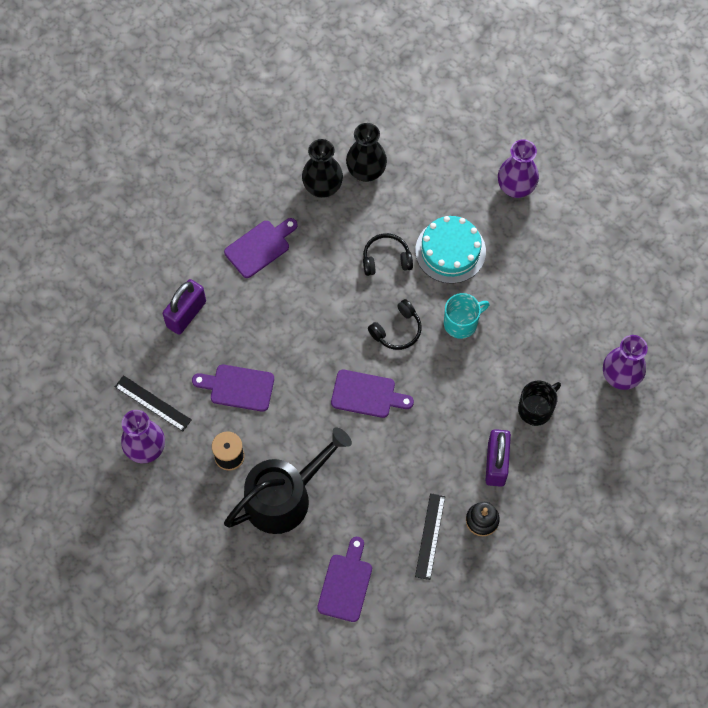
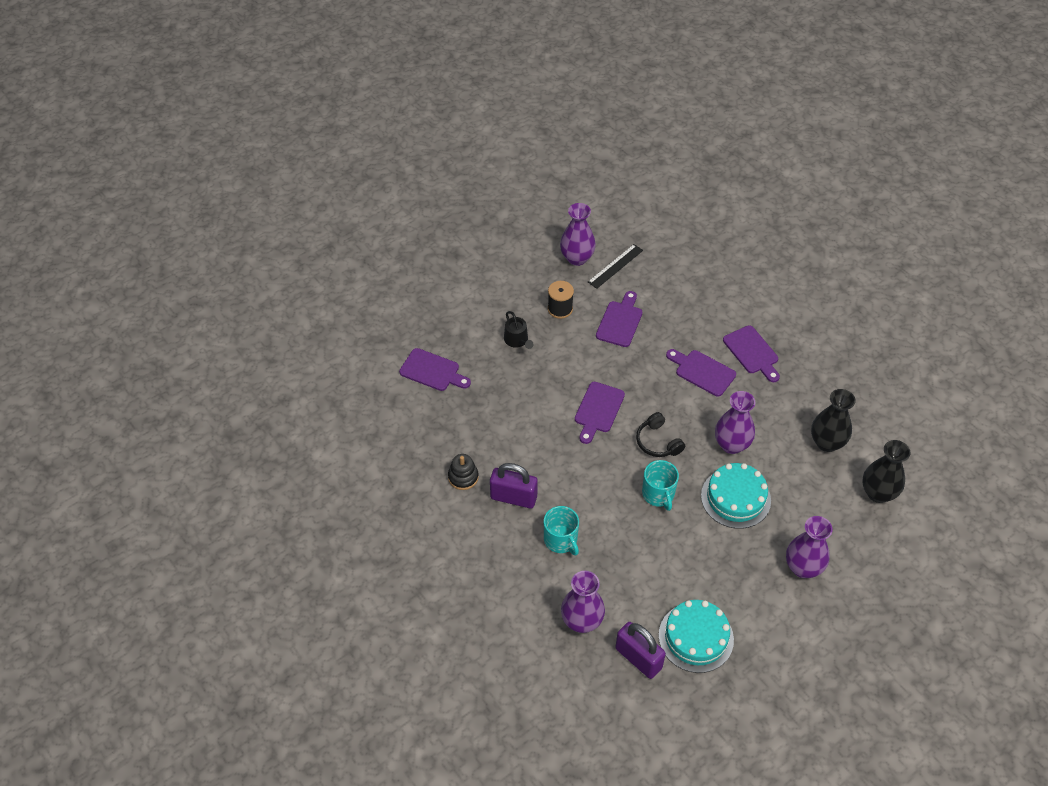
camera: 100 degrees right, 15 degrees down
(186, 314) = (693, 295): purple padlock -> purple padlock (638, 658)
(284, 496) = (517, 340): black watering can -> black watering can, size x0.44
(295, 294) = (702, 372): none -> purple cutting board
(322, 187) = (811, 406): black vase -> black vase (878, 493)
(386, 259) = (731, 444): black headphones -> purple vase
(430, 536) = (458, 436): black ruler -> none
(536, 409) = (561, 540): black mug -> turquoise mug
(611, 274) = (696, 637): none -> turquoise cake

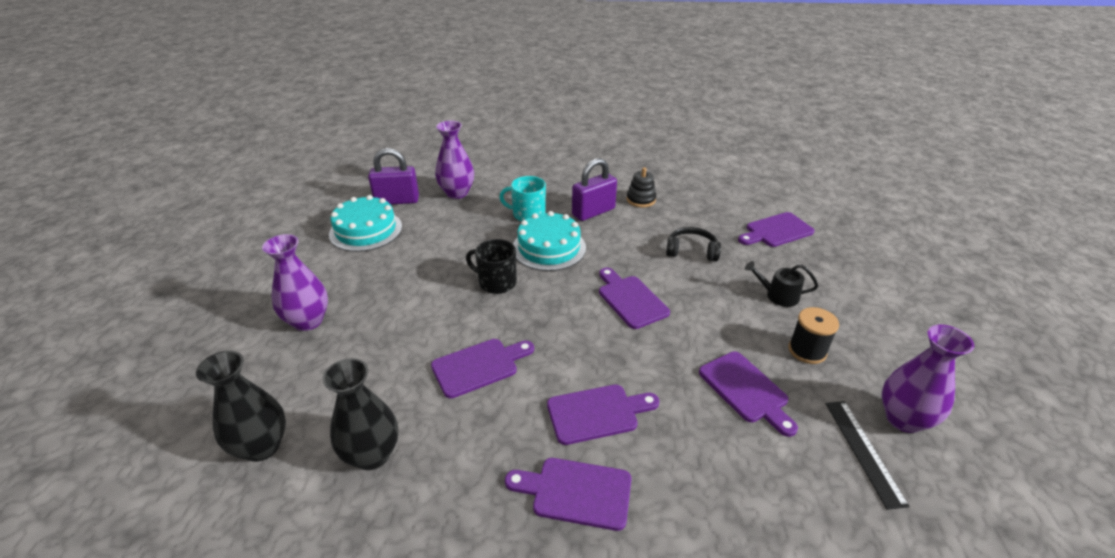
camera: 130 degrees right, 15 degrees down
(658, 442) = (548, 315): black headphones -> black headphones (691, 251)
(658, 494) = (496, 282): turquoise mug -> black mug
(731, 444) = (479, 366): purple vase -> purple cutting board
(735, 498) = (425, 327): turquoise cake -> turquoise cake (549, 248)

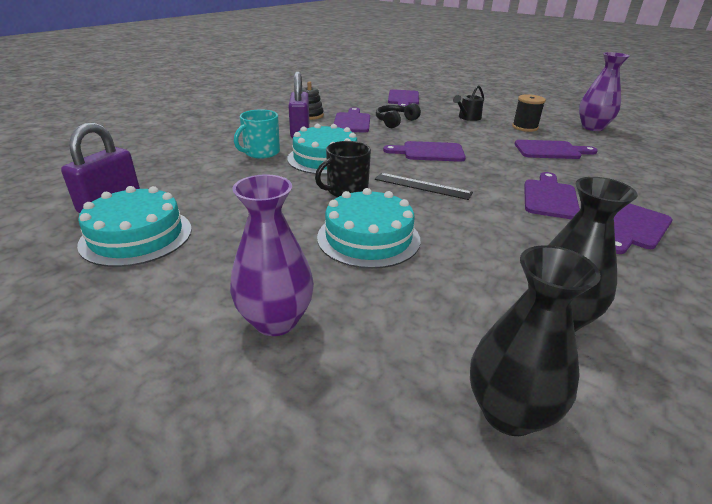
camera: 60 degrees left, 5 degrees down
(427, 322) = (368, 238): none -> turquoise cake
(457, 193) = (163, 170): purple vase -> none
(479, 366) = (461, 228): purple cutting board -> purple cutting board (352, 122)
(863, 451) = (614, 142): black ruler -> black ruler (422, 186)

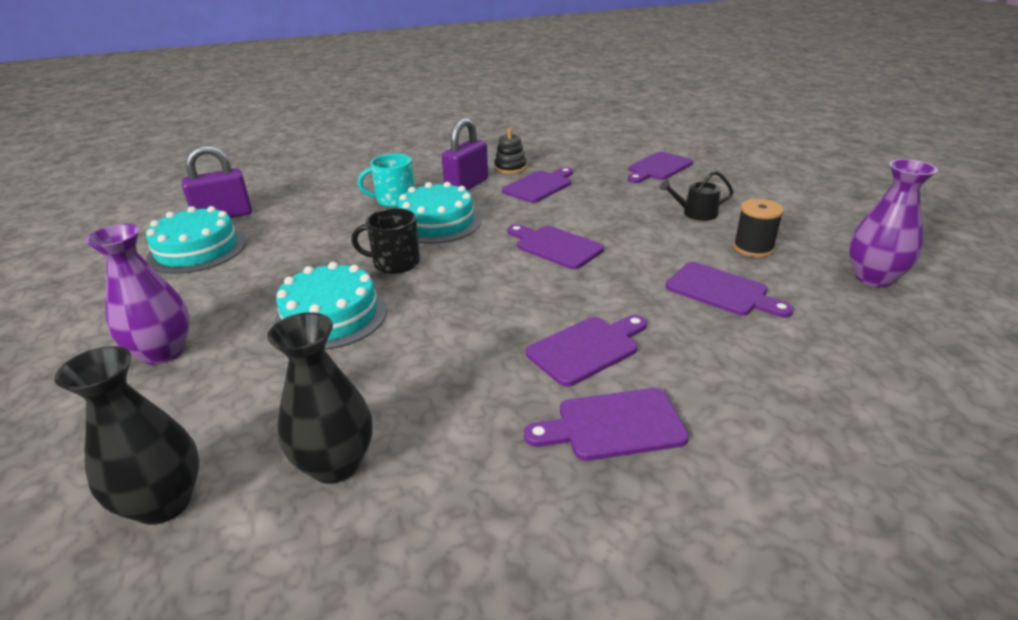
camera: 40 degrees right, 0 degrees up
(395, 121) = (589, 197): black headphones -> none
(422, 186) = (472, 283): black ruler -> none

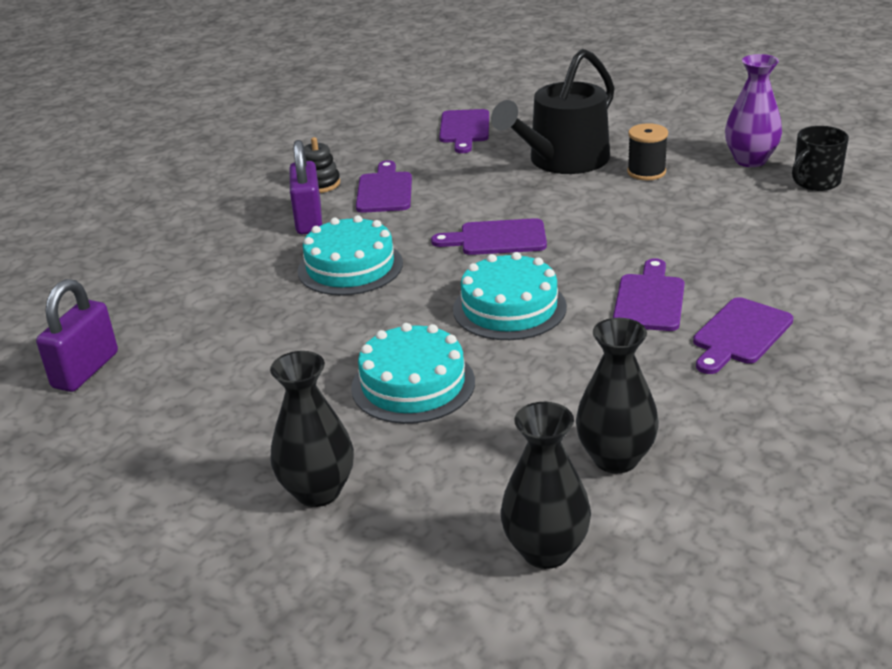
camera: 40 degrees left, 0 degrees up
(163, 352) = (318, 491): purple vase -> black vase
(197, 250) = (136, 411): turquoise cake -> turquoise cake (509, 308)
(394, 200) = (259, 266): turquoise mug -> none
(395, 263) = (382, 318): black mug -> black mug (815, 182)
(695, 213) = (562, 160): black watering can -> black watering can, size x2.26
(721, 291) = (673, 215): purple cutting board -> none

